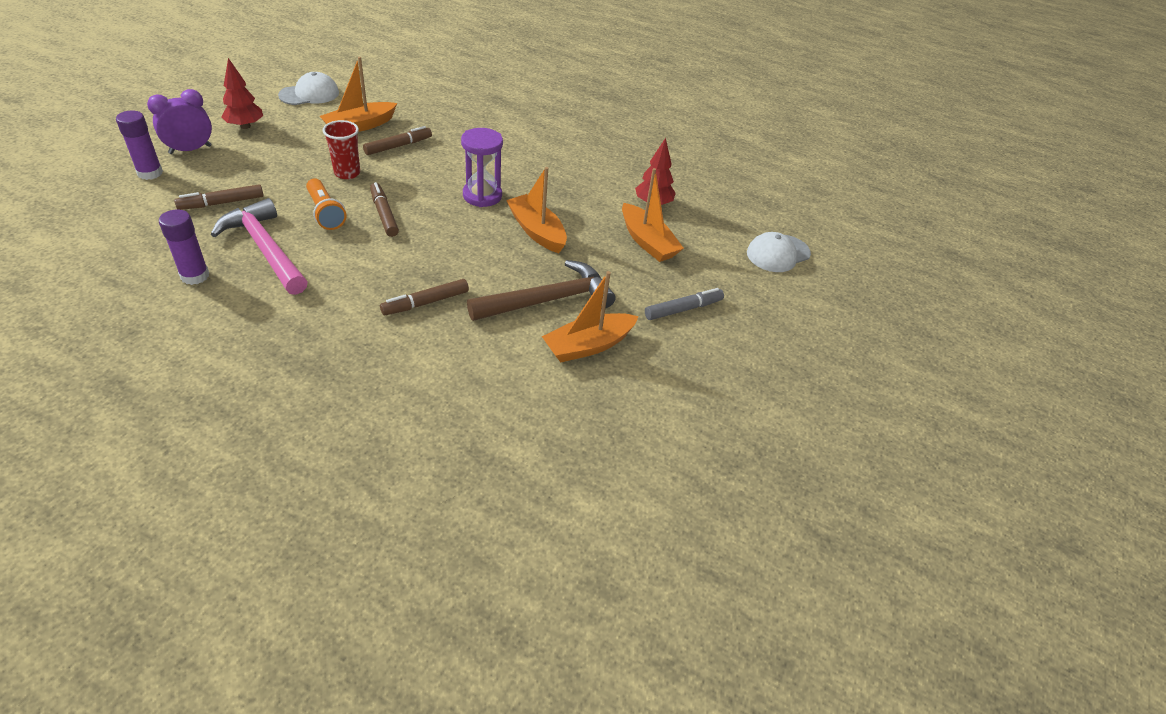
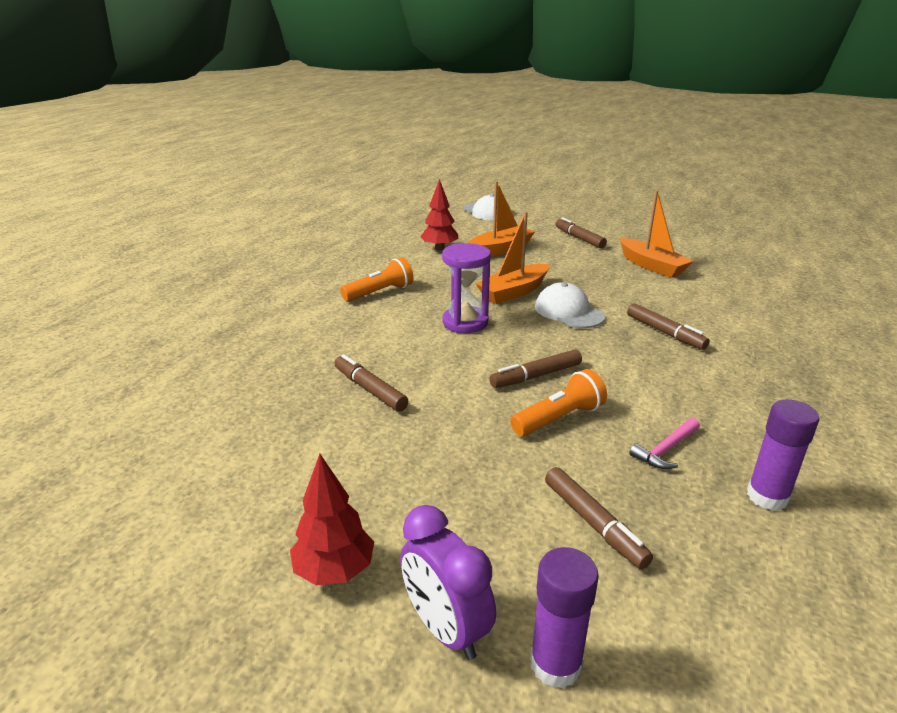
camera: 90 degrees left, 15 degrees down
(265, 249) = (666, 449): pink hammer -> pink hammer, size x0.46
(309, 94) = (194, 514): white cap -> white cap (568, 312)
(347, 173) = (455, 419): red cup -> none
(359, 126) = (315, 432): orange boat -> none
(548, 300) = (611, 282): brown hammer -> none
(551, 162) = (380, 292): none -> orange flashlight
(683, 309) = (579, 238): grey marker -> brown marker

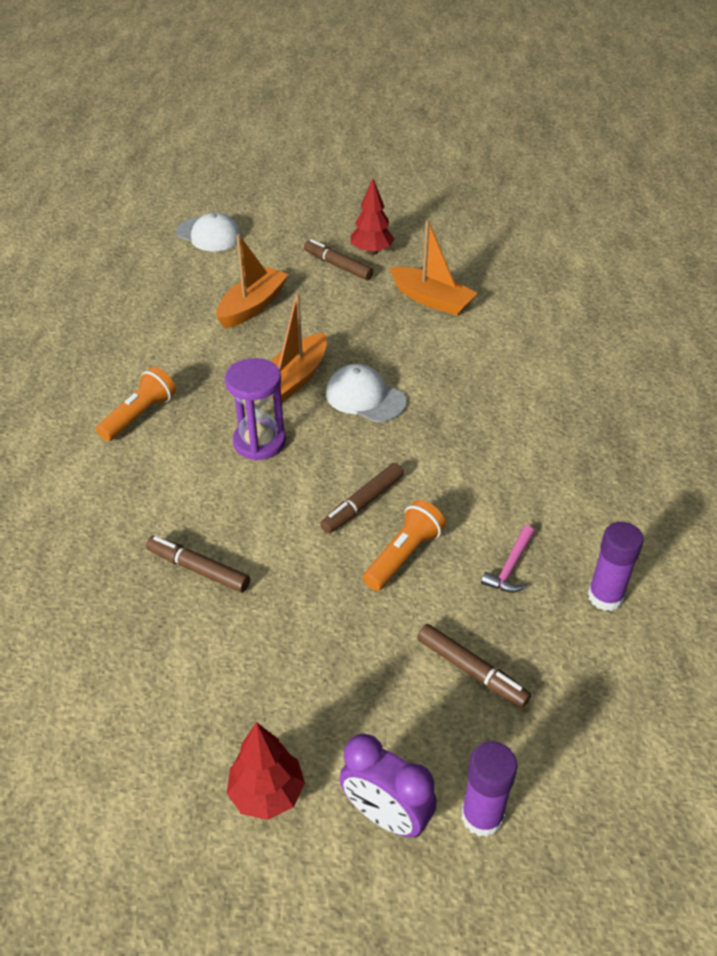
camera: 20 degrees left, 15 degrees up
(439, 248) = (178, 319): red tree -> red tree (372, 252)
(665, 333) = (472, 407): brown marker -> none

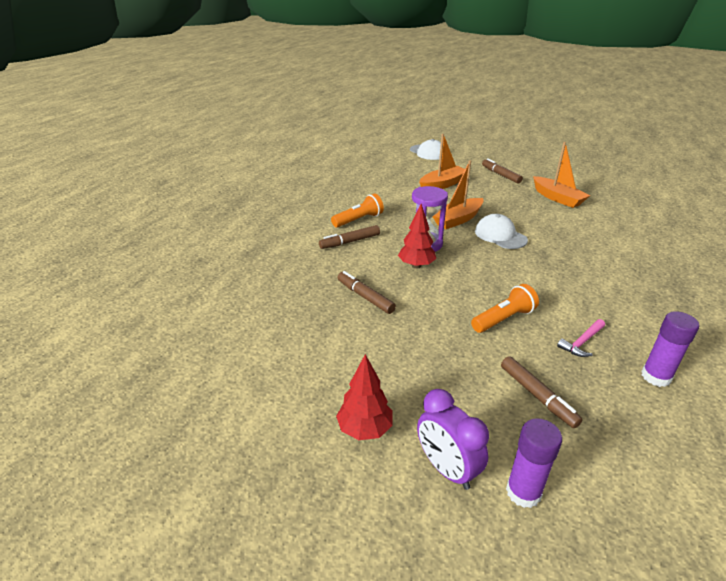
camera: 20 degrees right, 10 degrees down
(362, 504) = (483, 286): brown marker -> brown marker (350, 242)
(372, 252) = (524, 172): red tree -> red tree (416, 266)

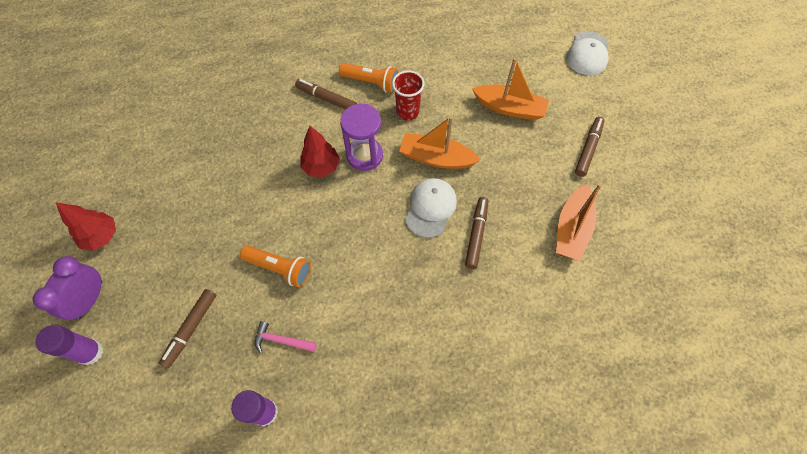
camera: 55 degrees right, 30 degrees up
(365, 297) = (248, 156): brown marker -> brown marker (476, 235)
(404, 216) = (407, 112): none -> red cup

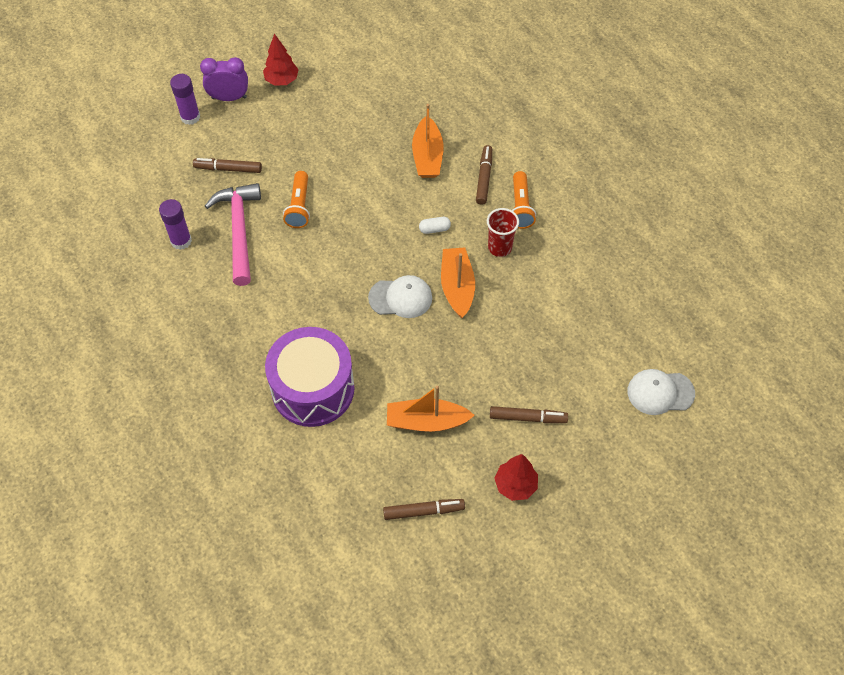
camera: 70 degrees right, 5 degrees down
(281, 340) = (239, 230): pink hammer -> pink hammer, size x2.18
(321, 167) = (407, 200): red tree -> red tree (515, 485)
(365, 155) = (434, 229): purple hourglass -> white capsule
(476, 235) = (388, 342): brown marker -> brown marker (423, 511)
(508, 321) = (313, 389): none -> purple drum
(509, 108) = (546, 334): orange boat -> orange boat (427, 156)

